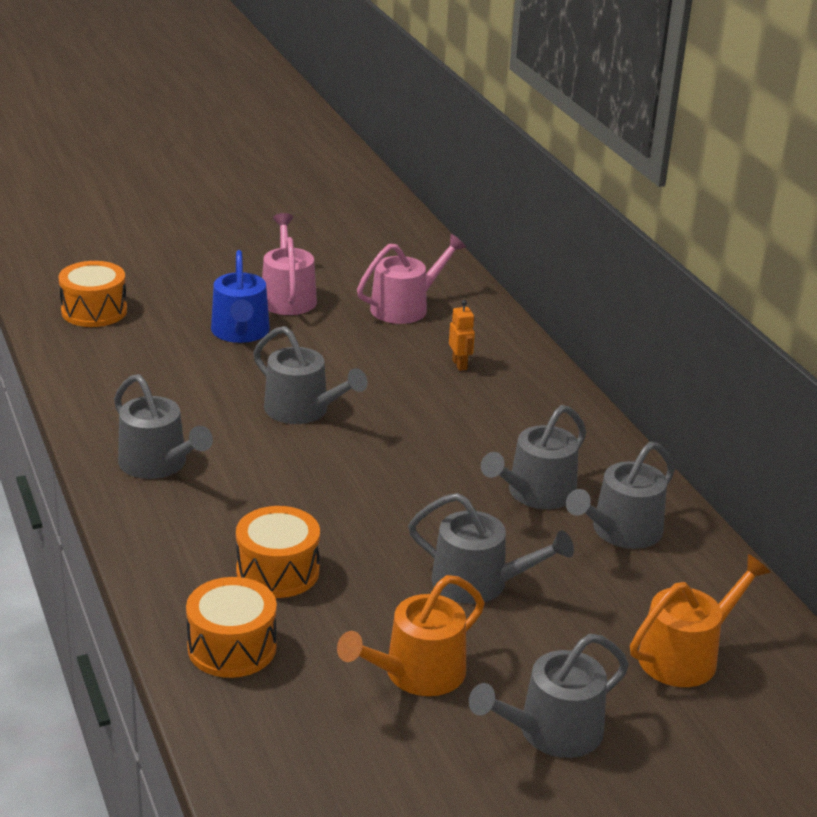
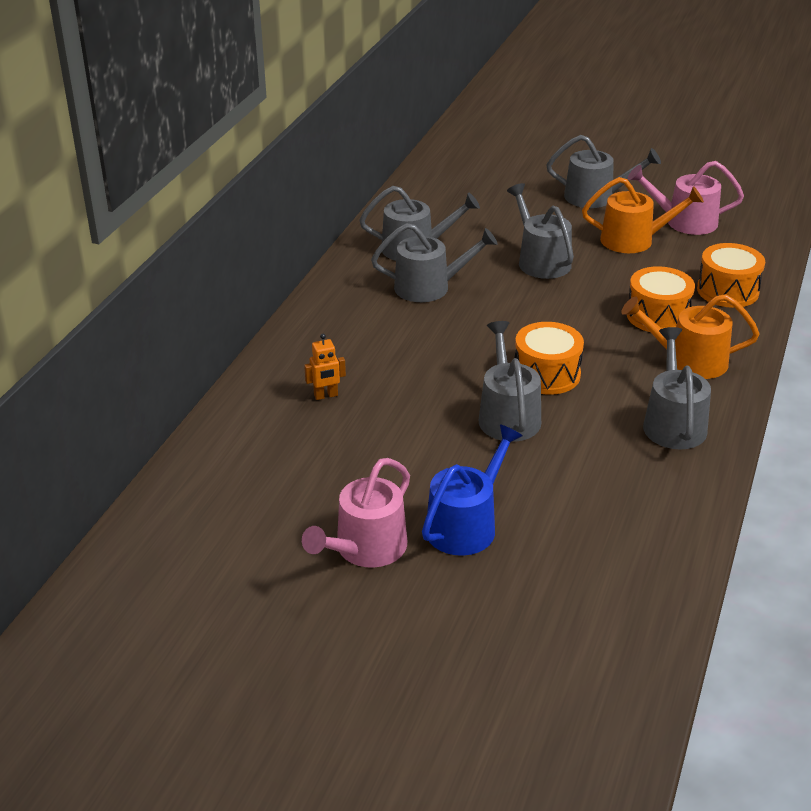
camera: 135 degrees left, 5 degrees up
(94, 311) = (588, 637): orange drum -> orange drum (546, 374)
(405, 307) = (276, 476): pink watering can -> pink watering can (684, 222)
(460, 365) = (326, 396): orange robot -> orange robot turned 135 degrees counterclockwise
(685, 656) = (482, 193): orange watering can -> orange watering can (689, 361)

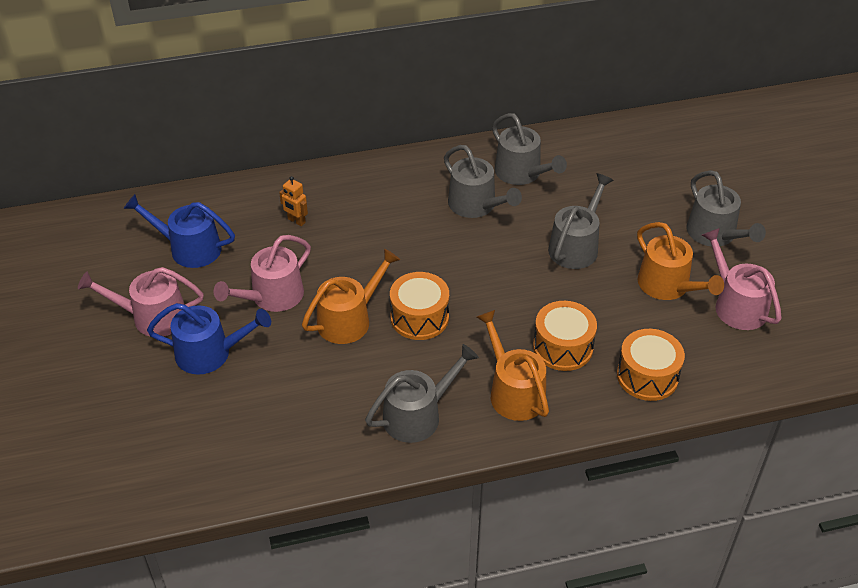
camera: 55 degrees right, 10 degrees up
(282, 483) = (189, 248): none -> blue watering can
(423, 452) = (272, 297): none -> pink watering can
(508, 416) = (349, 319): grey watering can -> orange watering can

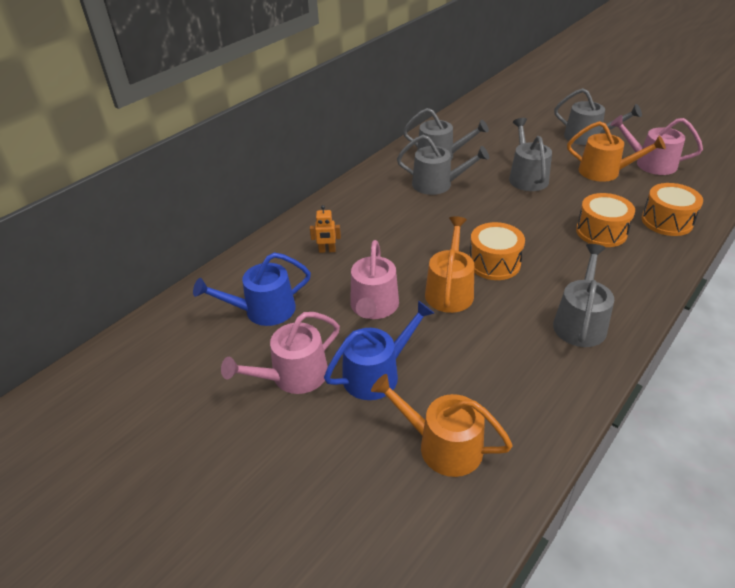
camera: 35 degrees left, 5 degrees down
(513, 392) = (613, 272): orange watering can -> orange watering can (442, 445)

